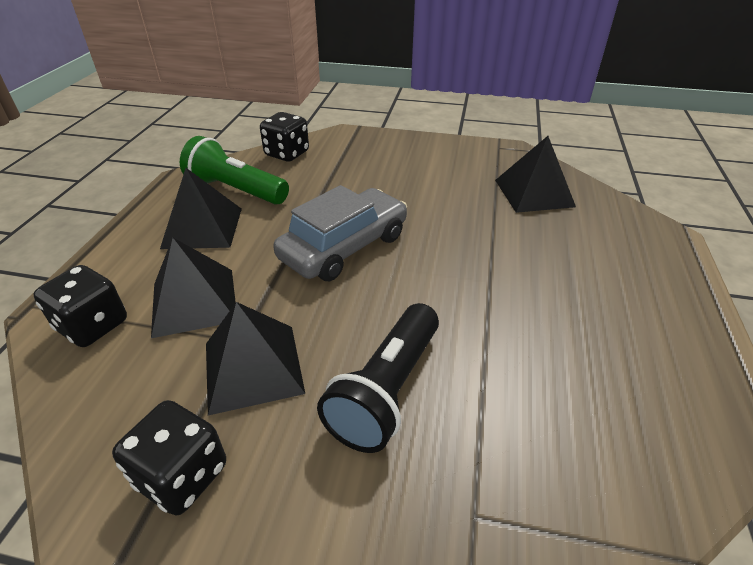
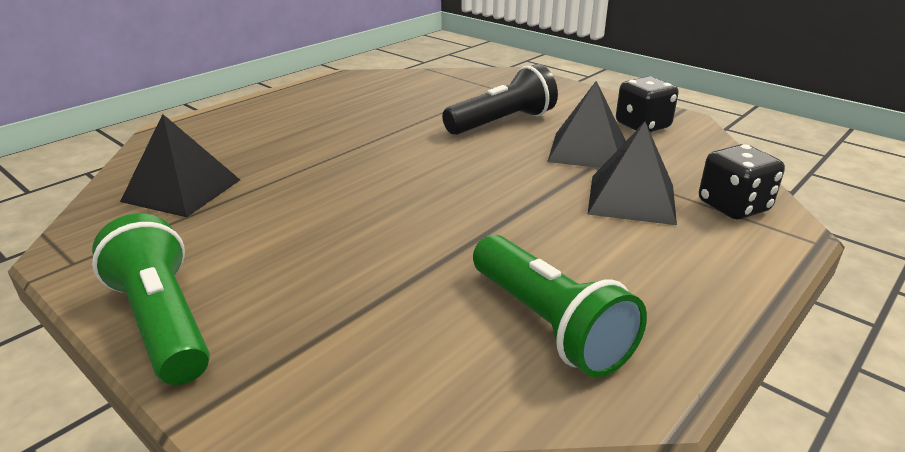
camera: 150 degrees left, 10 degrees down
(203, 228) = (615, 273): black pyramid -> none
(287, 154) = (408, 387): black dice -> none
(344, 247) = (453, 201): grey car -> none
(413, 143) = (163, 322): none -> green flashlight

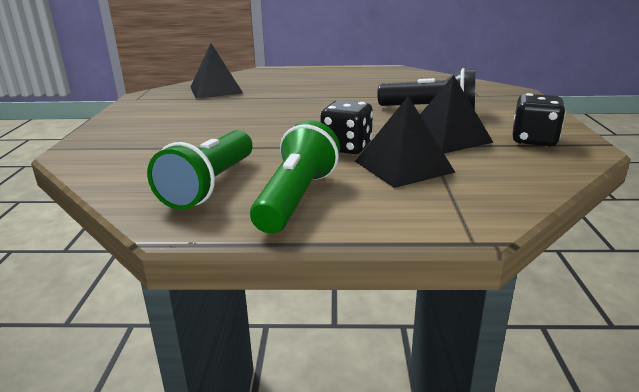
camera: 50 degrees right, 5 degrees down
(163, 322) = (114, 123): green flashlight -> green flashlight (297, 198)
(733, 206) = (466, 198): black dice -> black dice (346, 148)

